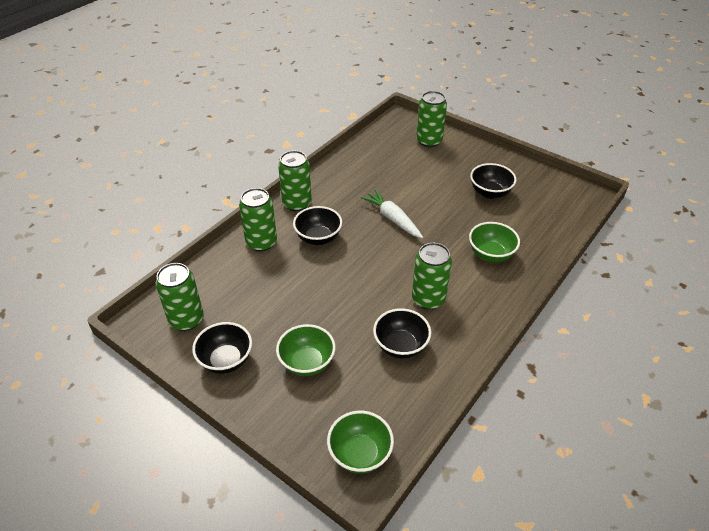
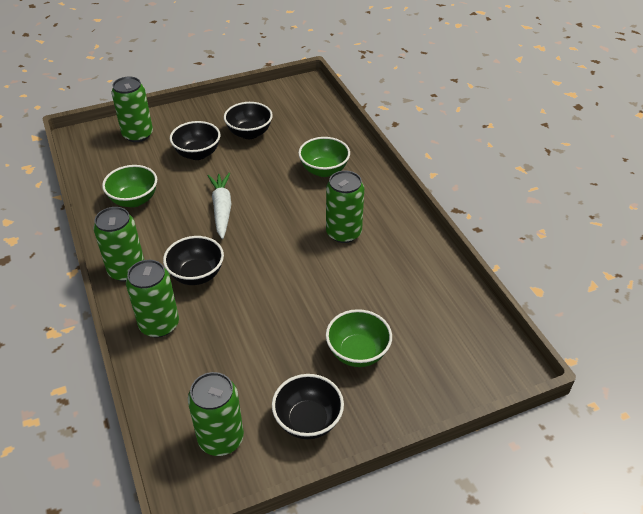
camera: 60 degrees left, 0 degrees up
(360, 454) = (483, 356): green bowl -> green bowl (134, 200)
(392, 219) = (222, 209): white carrot -> white carrot turned 90 degrees clockwise
(400, 346) = (384, 276): black bowl -> black bowl (197, 154)

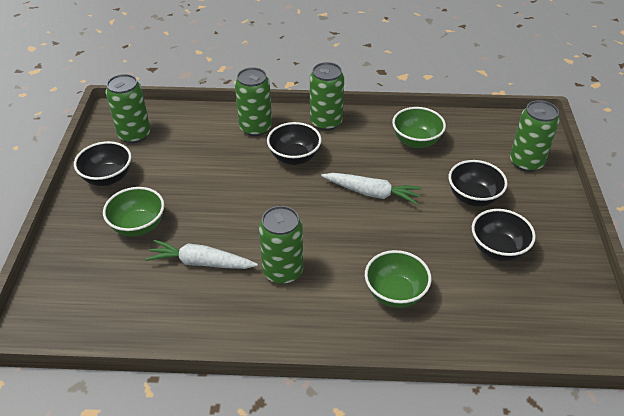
camera: 115 degrees right, 0 degrees up
(369, 286) = (201, 262): none -> white carrot

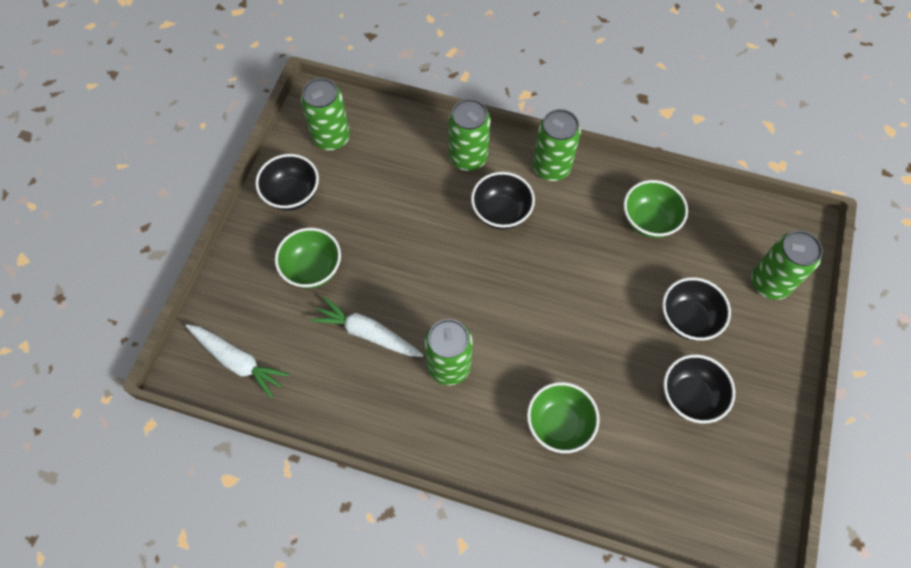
camera: 15 degrees right, 20 degrees up
(371, 193) = (574, 284): white carrot -> white carrot (238, 361)

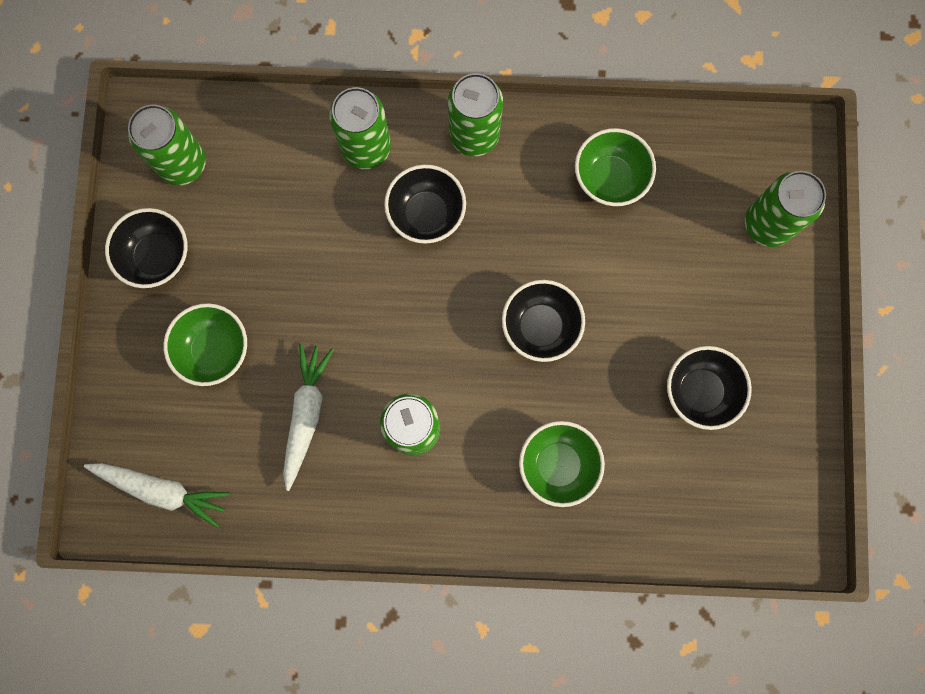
camera: 15 degrees left, 15 degrees up
(367, 333) = (306, 414): white carrot -> white carrot turned 90 degrees clockwise
(688, 319) = (680, 296): black bowl -> black bowl (540, 327)

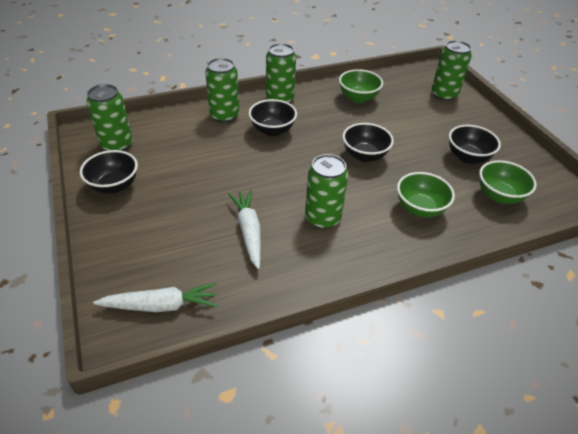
camera: 25 degrees left, 35 degrees down
(214, 350) = (171, 218): green bowl -> green bowl (499, 196)

